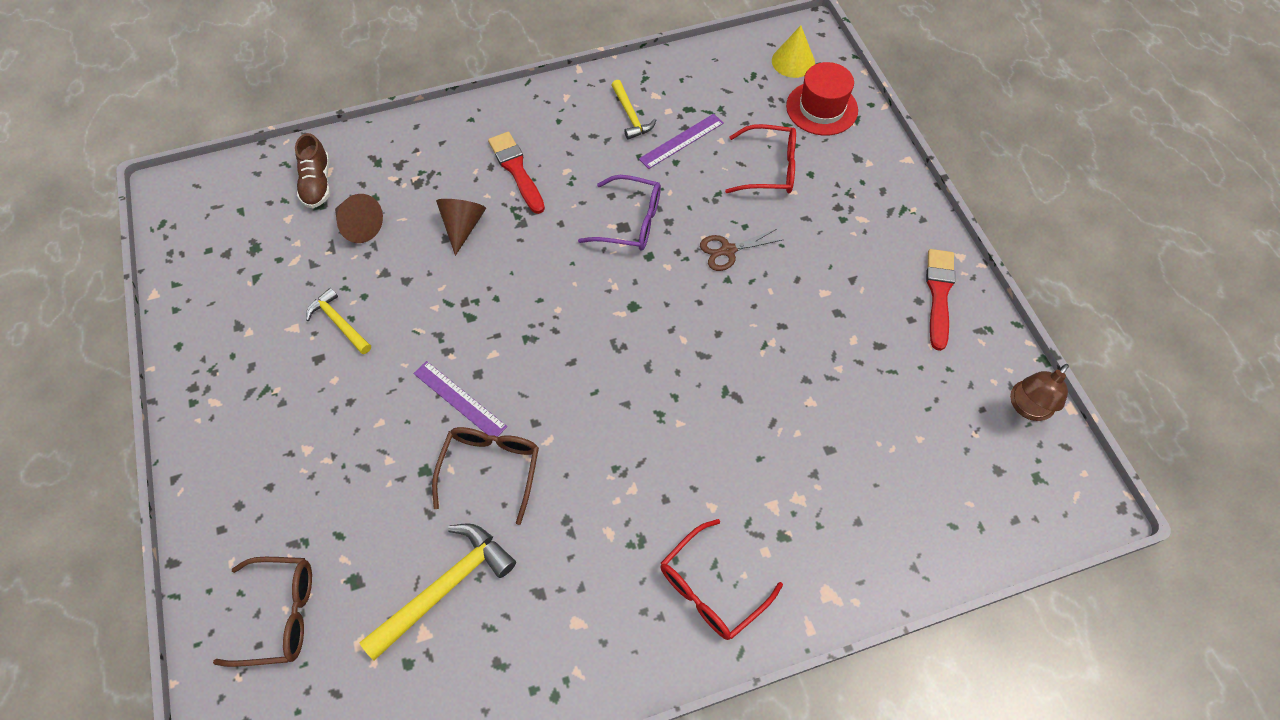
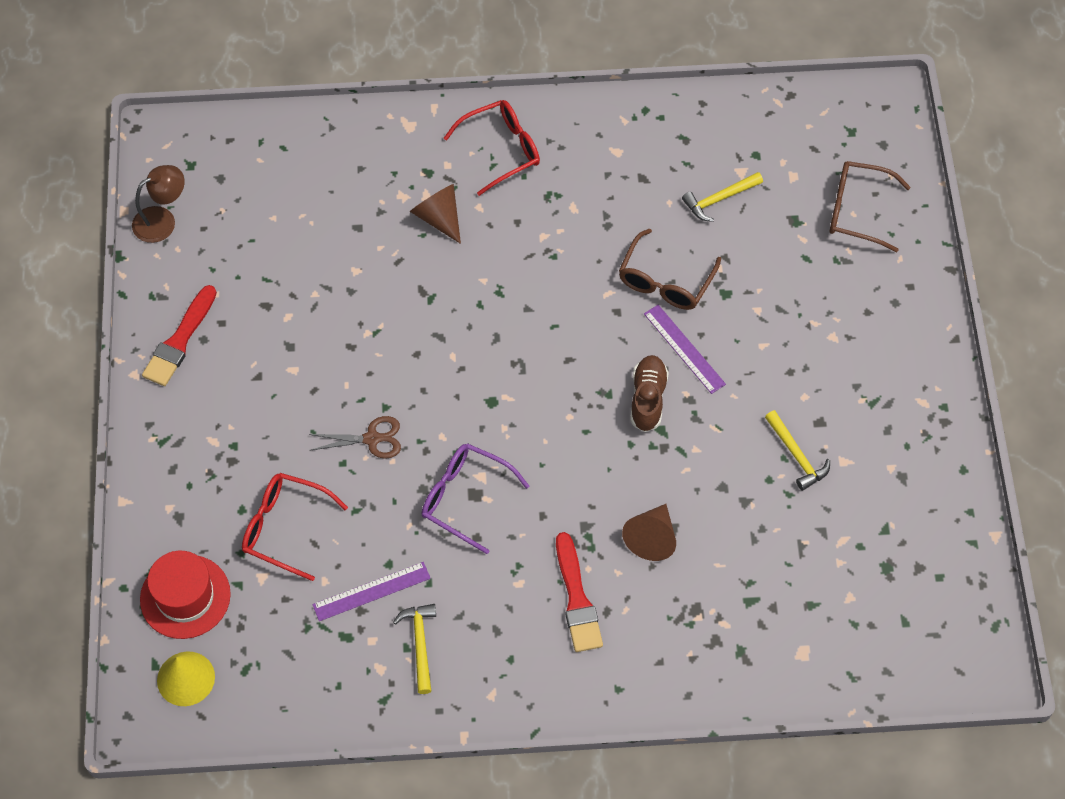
camera: 165 degrees left, 0 degrees up
(317, 183) = (814, 637): brown shoe -> brown shoe (648, 399)
(359, 226) = (768, 566): brown cone -> brown cone (438, 218)
(445, 587) = (719, 199): yellow hammer -> yellow hammer, size x0.60

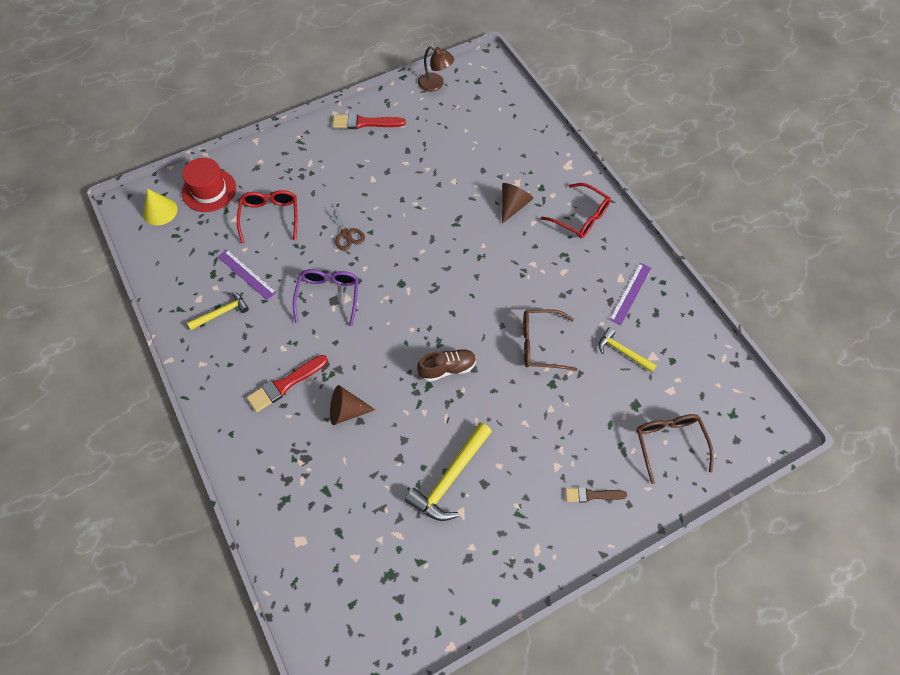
camera: 65 degrees right, 0 degrees up
(684, 349) = (496, 375): purple ruler -> purple ruler (630, 293)
(797, 455) = (450, 478): yellow hammer -> yellow hammer, size x1.66
(883, 317) = (592, 495): none -> brown brush

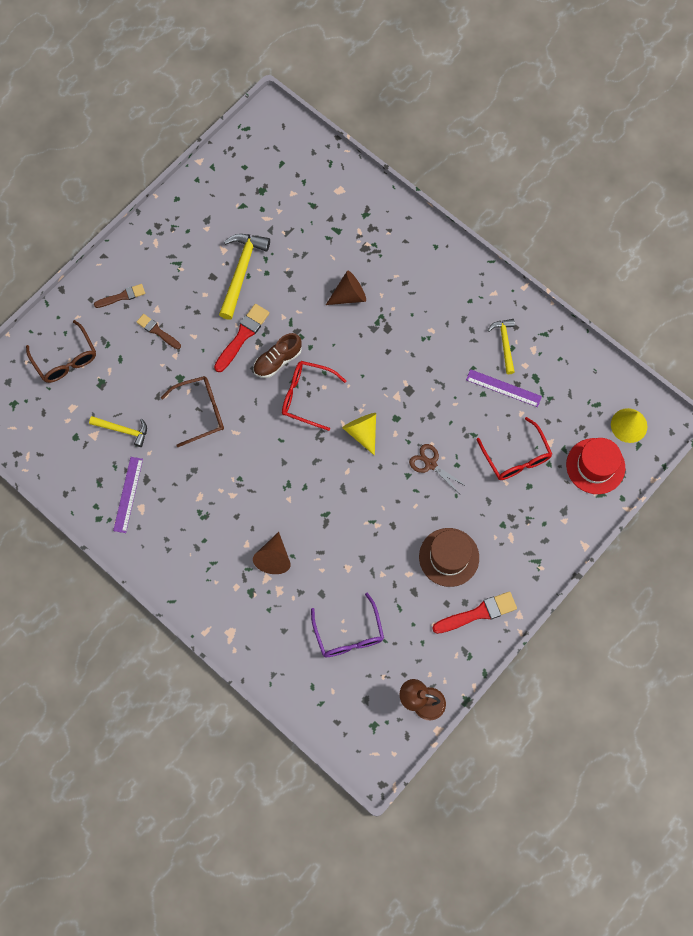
camera: 160 degrees right, 10 degrees up
(221, 312) = (504, 344): yellow hammer -> yellow hammer turned 135 degrees clockwise
(285, 384) = (412, 300): red brush -> red brush (242, 336)
(328, 296) = (415, 393): purple glasses -> purple glasses (349, 634)
(367, 164) = (449, 557): none -> brown hat
(394, 278) = (362, 432): none -> yellow cone
(562, 441) = (157, 331): none -> brown brush
(581, 217) = (198, 568): red glasses -> red glasses (306, 396)

